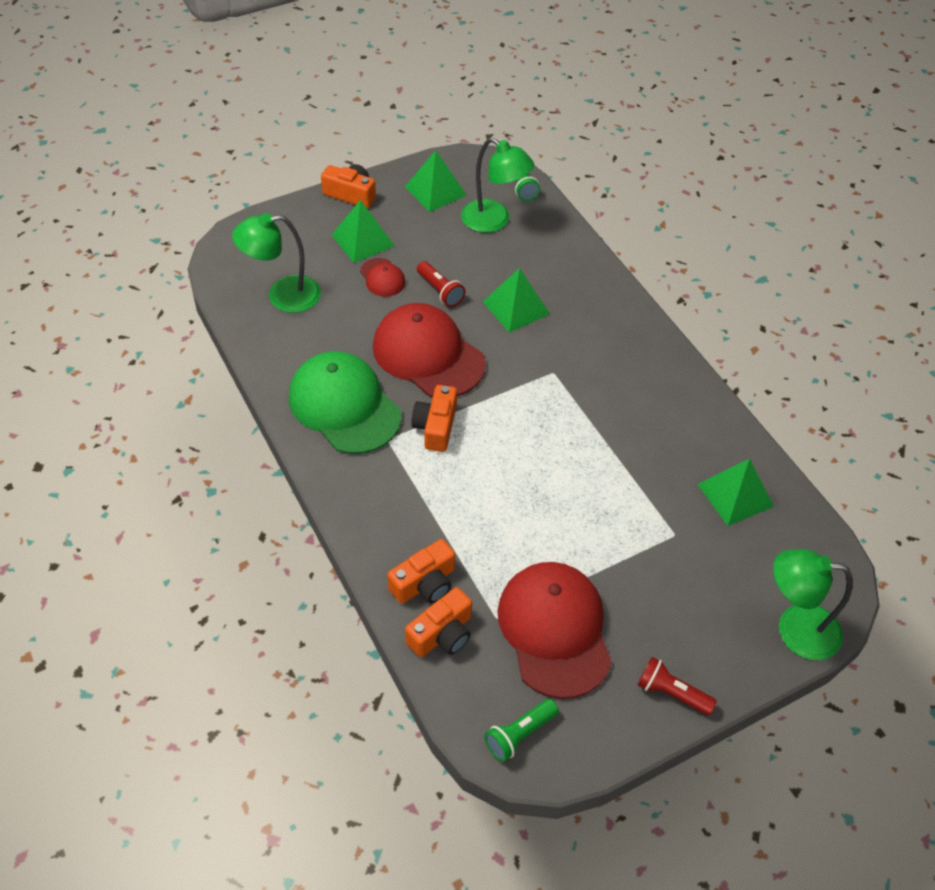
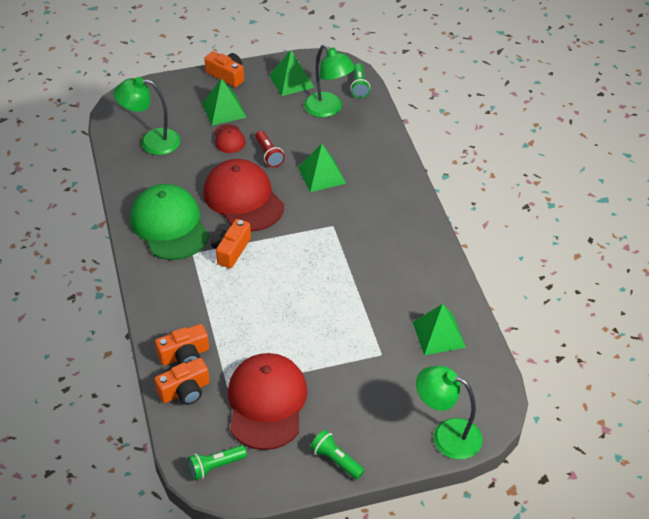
camera: 15 degrees right, 5 degrees down
(671, 693) = (336, 460): red flashlight -> green flashlight

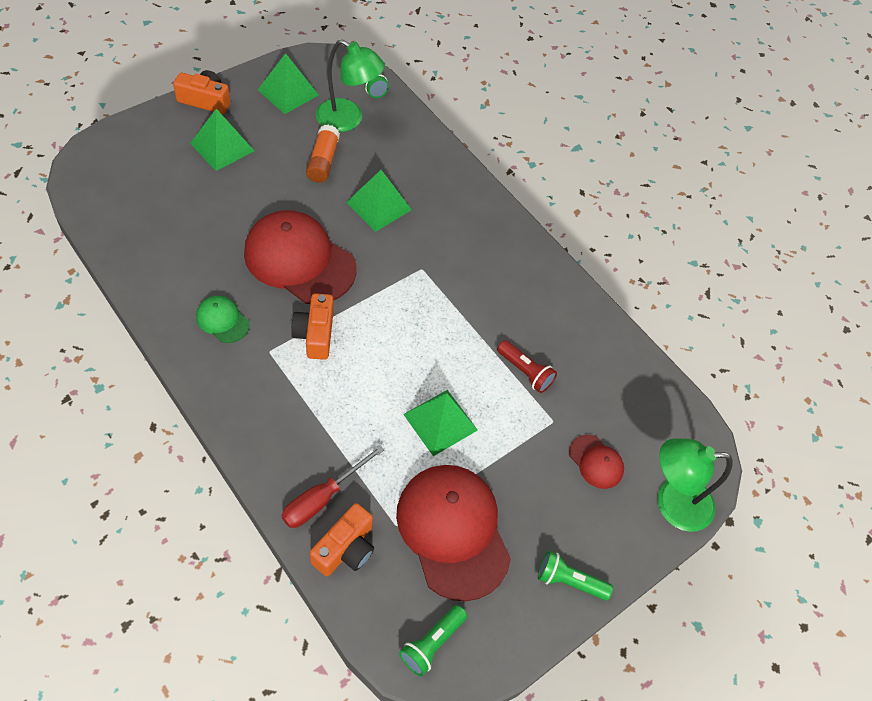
camera: 30 degrees left, 10 degrees up
(151, 142) = (148, 210): green lamp -> none
(169, 225) = (222, 320): green cap -> green cap, size x0.46
(184, 355) = (322, 498): orange camera -> red screwdriver
(229, 139) = (246, 184): red cap -> red cap (596, 462)
(269, 155) = (304, 194): red flashlight -> red flashlight (525, 372)
(294, 135) = (323, 161): none -> orange glue stick
(439, 334) = (603, 376): green pyramid -> green pyramid (440, 422)

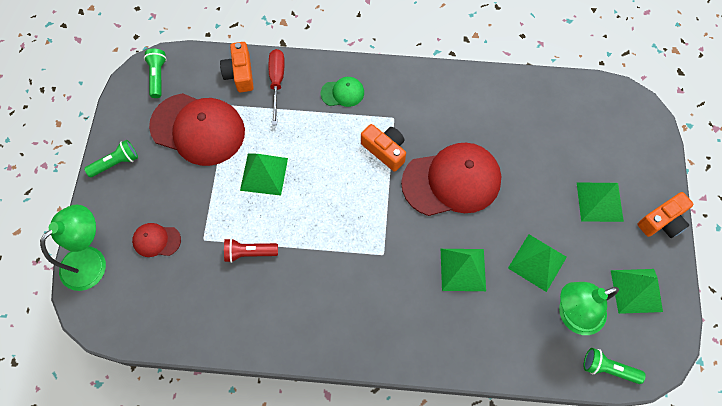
camera: 140 degrees right, 10 degrees up
(222, 320) = (437, 107): green cap -> green cap (342, 93)
(323, 161) = (537, 262): orange glue stick -> green pyramid

